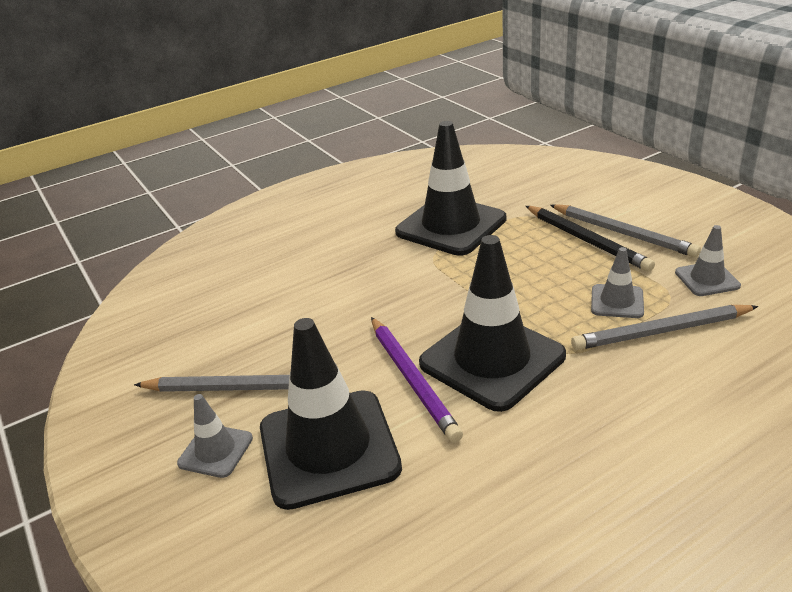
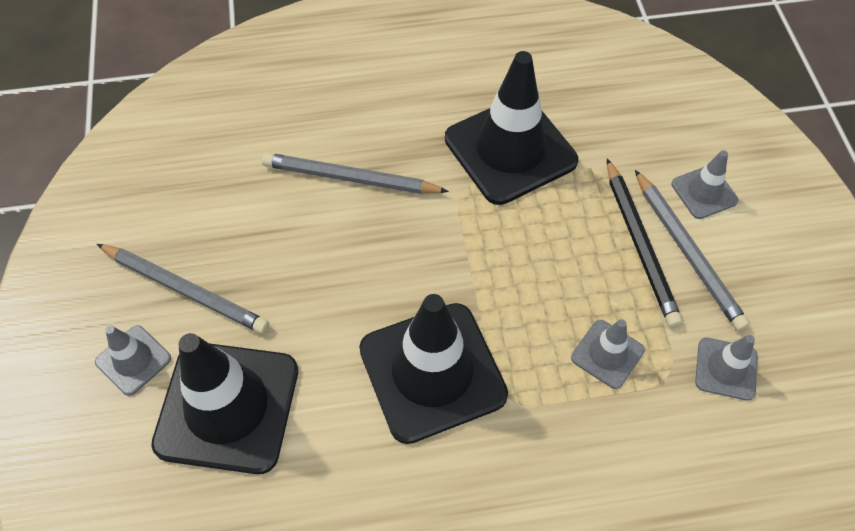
camera: 20 degrees right, 25 degrees up
(412, 379) = (344, 359): purple pencil -> none
(606, 203) = (704, 192): none -> grey traffic cone
(661, 331) = (622, 419): grey pencil -> grey pencil (351, 178)

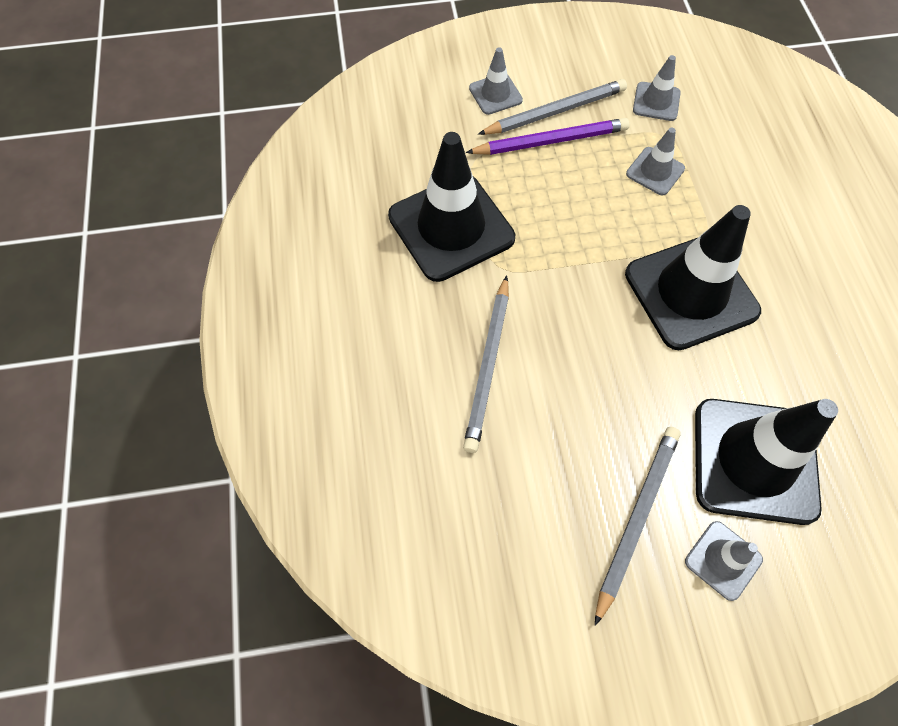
camera: 90 degrees left, 5 degrees up
(639, 244) = (550, 141): black pencil -> purple pencil

